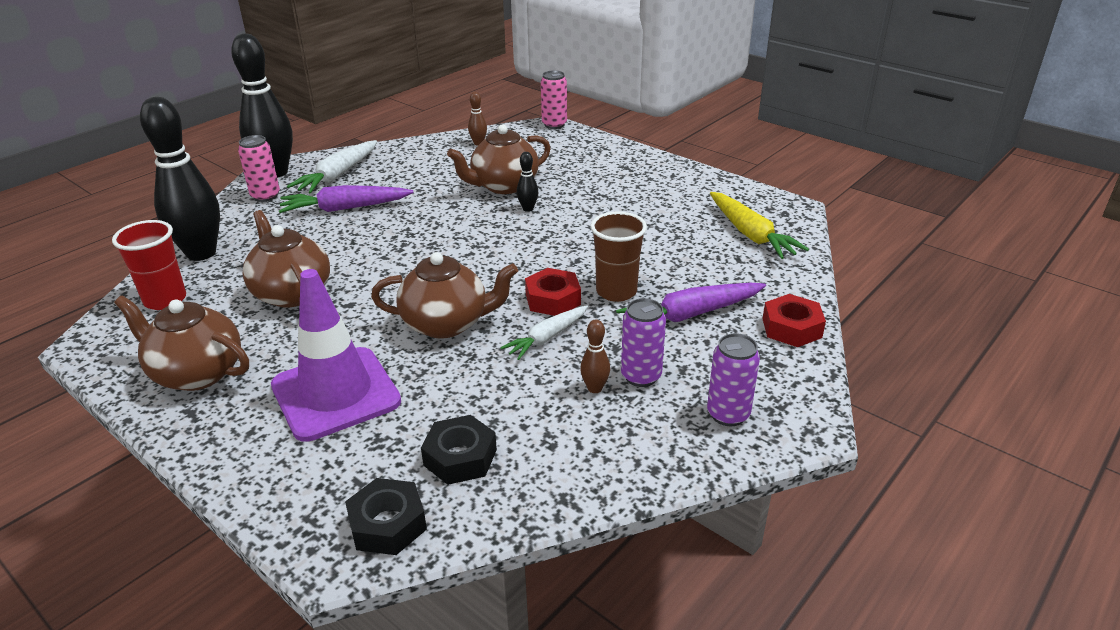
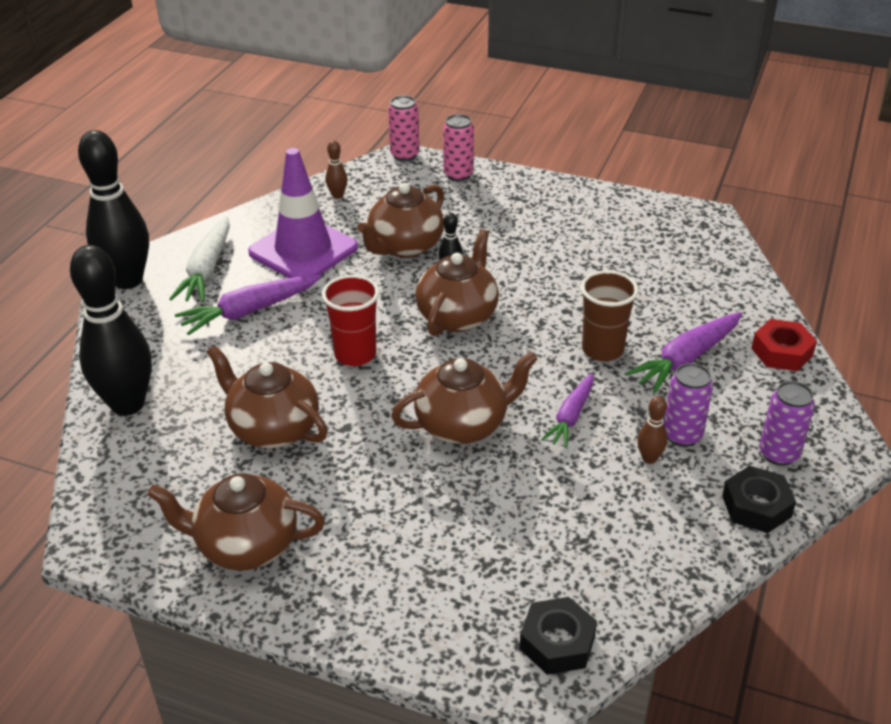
camera: 20 degrees left, 5 degrees up
(165, 300) = (135, 471): red cup -> red cup (355, 354)
(265, 196) = (142, 314): pink can -> pink can (458, 175)
(335, 393) = (409, 529): purple traffic cone -> purple traffic cone (303, 250)
(460, 457) = (576, 560): black nut -> black nut (756, 506)
(508, 242) = (458, 316): none -> brown teapot
(547, 338) = (571, 417): white carrot -> purple carrot
(553, 299) = (548, 373): red nut -> none
(751, 234) = (688, 256): yellow carrot -> none

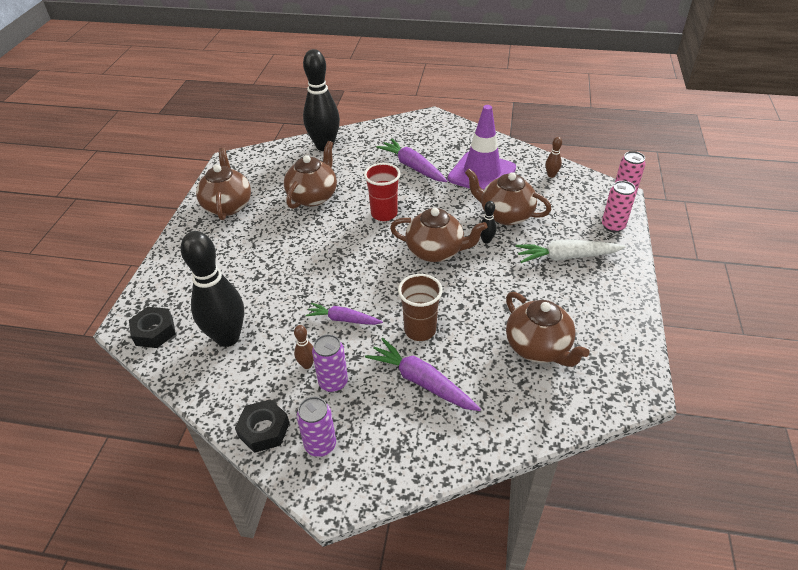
camera: 80 degrees right, 5 degrees up
(128, 280) = (426, 120): black bowling pin -> black bowling pin (227, 337)
(207, 270) = (446, 143): white carrot -> white carrot (566, 257)
(463, 425) = (327, 269): brown teapot -> brown teapot (538, 347)
(781, 352) = (449, 449): red nut -> none

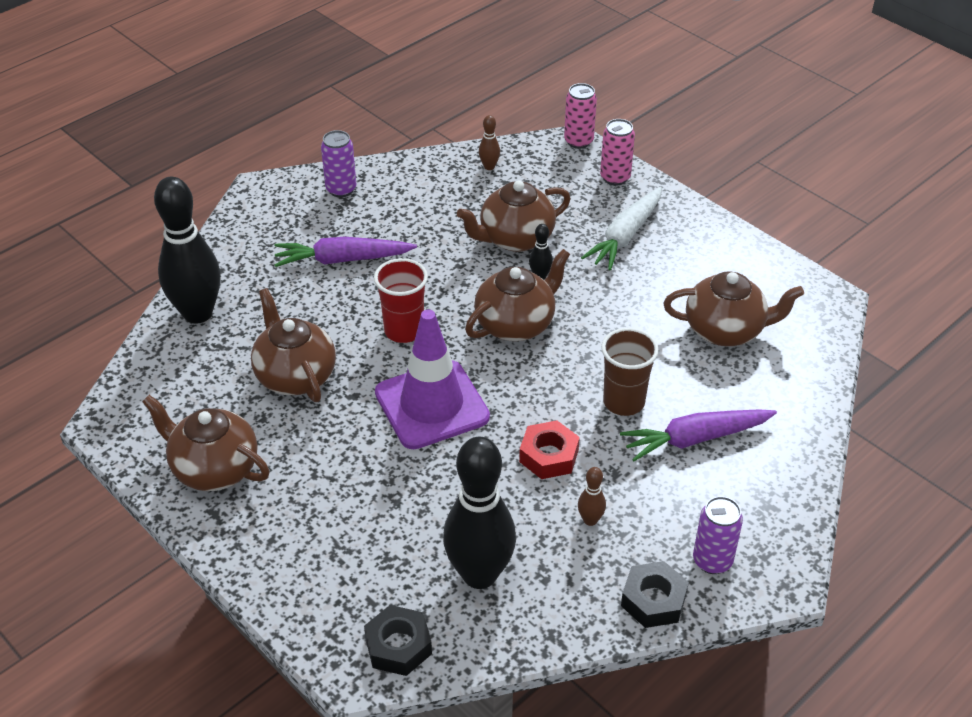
camera: 55 degrees left, 0 degrees up
(333, 382) = (636, 510): purple can -> purple can (341, 189)
(343, 319) = (548, 456): purple carrot -> red nut
(481, 173) = (424, 214): purple traffic cone -> purple traffic cone (431, 405)

